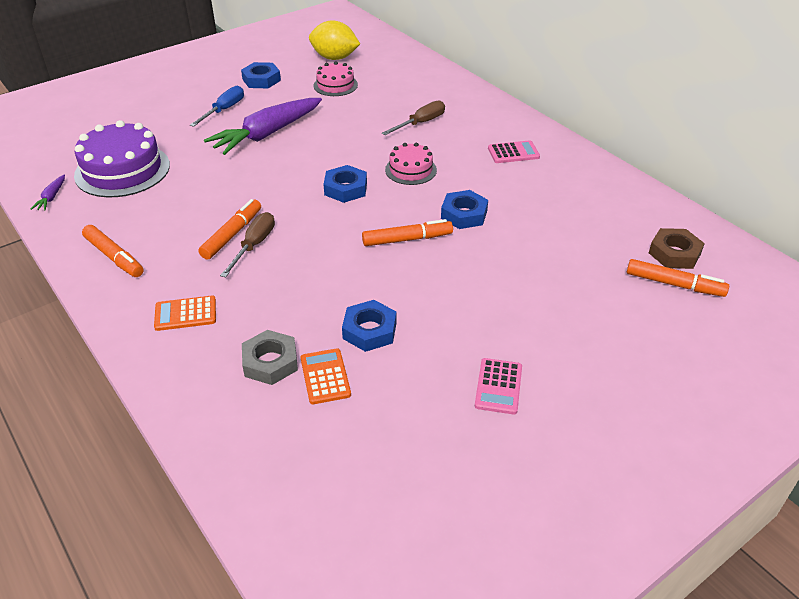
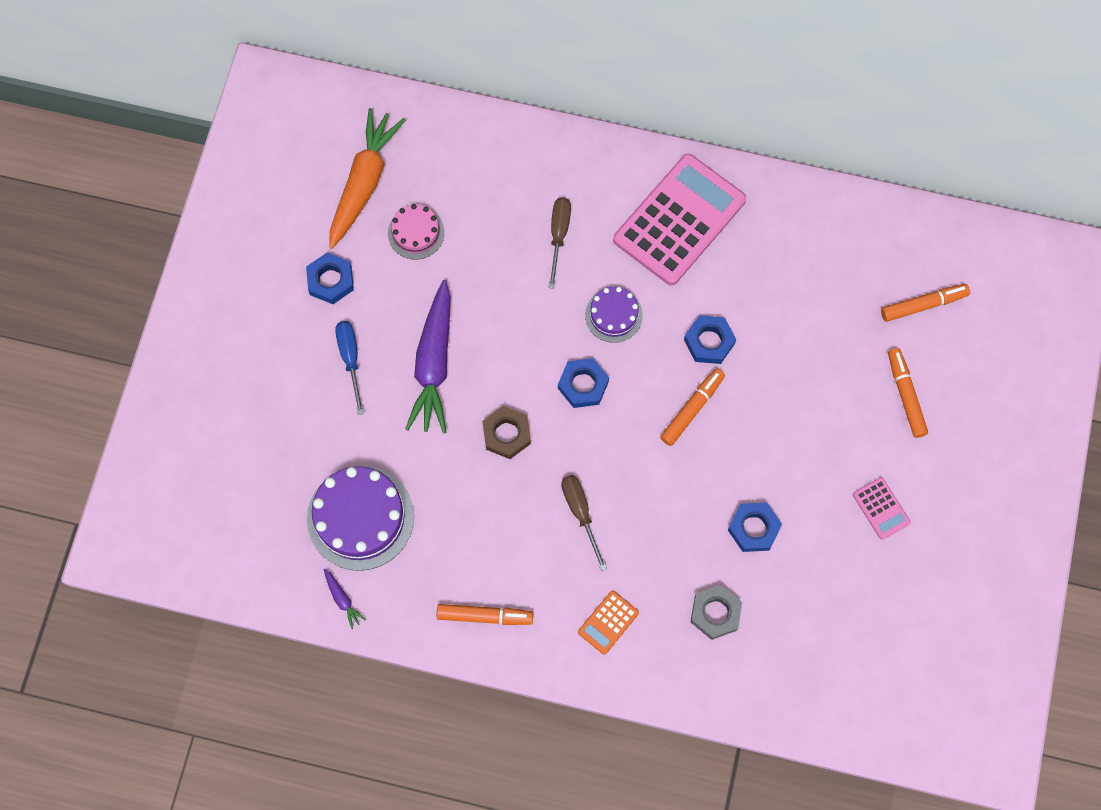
camera: 40 degrees left, 30 degrees up
(232, 234) = (549, 516): orange marker -> orange marker (905, 395)
(325, 376) = (764, 594): orange calculator -> none
(334, 58) = (364, 182): yellow lemon -> orange carrot
(411, 170) = (613, 315): pink cake -> purple cake
(513, 153) = (679, 220): pink calculator -> pink calculator, size x2.35
(674, 253) = (900, 265): brown nut -> brown nut (506, 434)

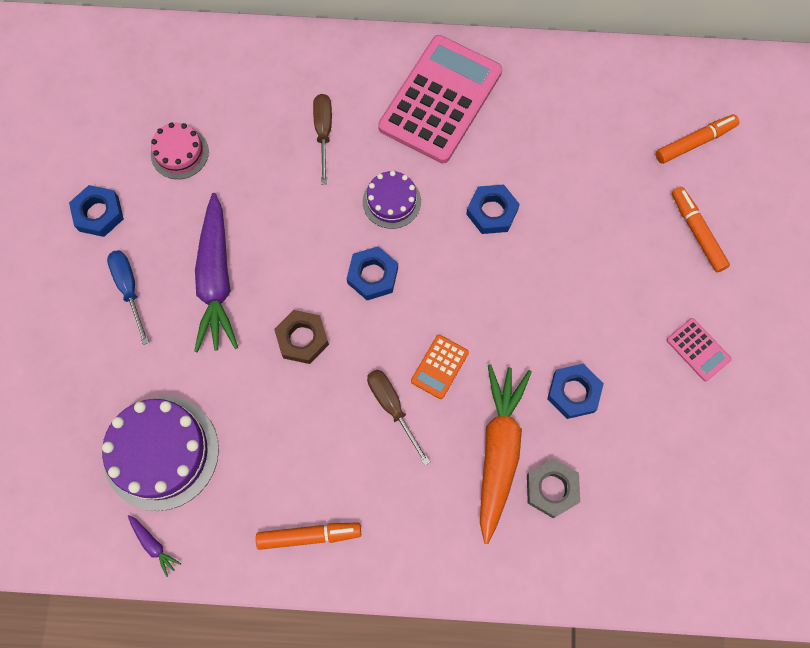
camera: 10 degrees left, 0 degrees up
(364, 182) = (120, 112): orange carrot -> orange carrot (499, 450)
(608, 622) = (441, 519): orange calculator -> orange calculator (439, 367)
(691, 409) = (487, 281): orange marker -> none

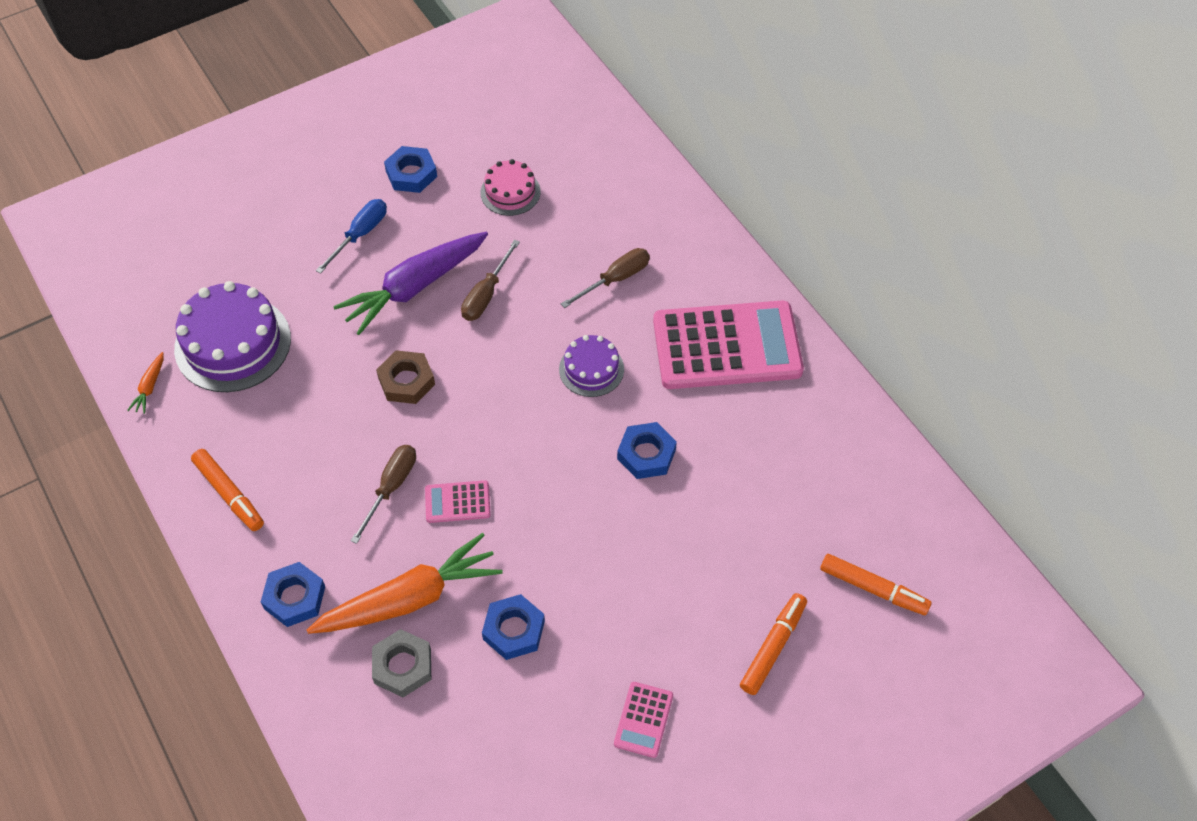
camera: 55 degrees right, 15 degrees down
(153, 545) = (150, 387): purple carrot -> orange carrot
(265, 231) = (486, 294): none -> brown screwdriver
(372, 275) = (507, 398): blue nut -> blue nut (295, 597)
(439, 367) = (457, 502): orange calculator -> pink calculator

